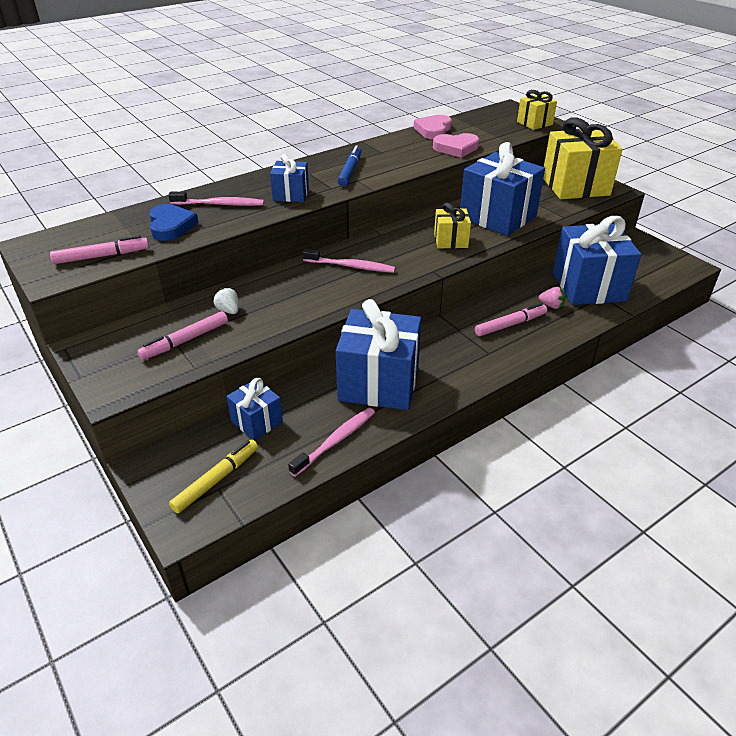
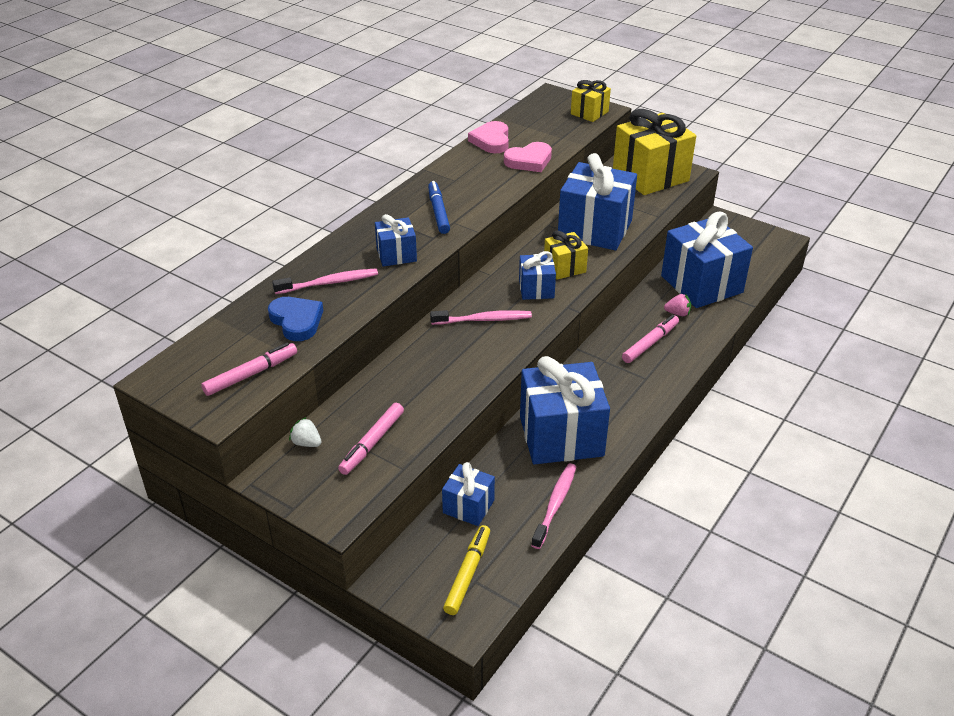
camera: 20 degrees left, 0 degrees up
(228, 310) = (392, 399): white strawberry -> white strawberry (306, 443)
(414, 252) = (536, 289): none -> blue gift

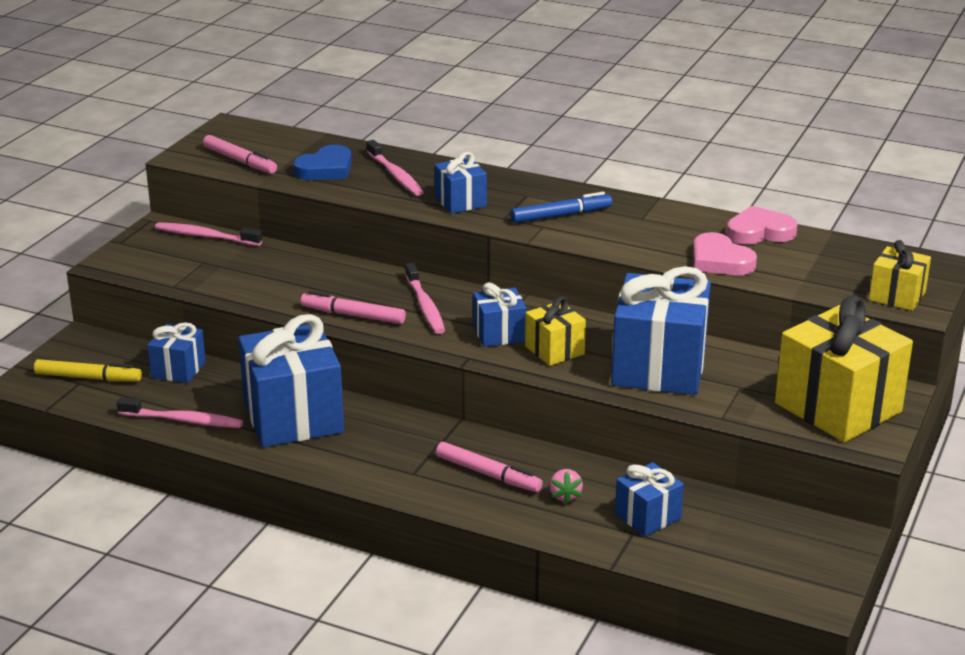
camera: 80 degrees right, 10 degrees down
(306, 443) = (206, 236): white strawberry -> pink toothbrush
(372, 443) = (207, 267): pink marker -> pink marker (353, 315)
(701, 284) = (647, 516): blue gift -> blue gift, size x0.51

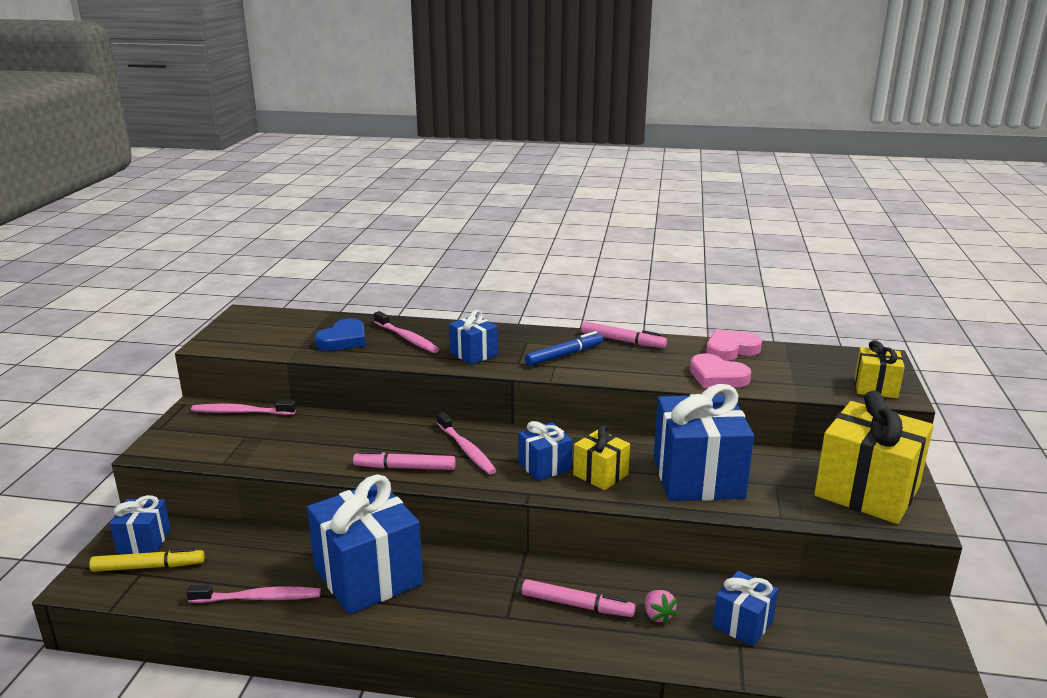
camera: 15 degrees left, 5 degrees down
(178, 369) = (239, 543): blue gift -> blue gift (144, 541)
(240, 161) = (263, 341): pink marker -> pink marker (622, 341)

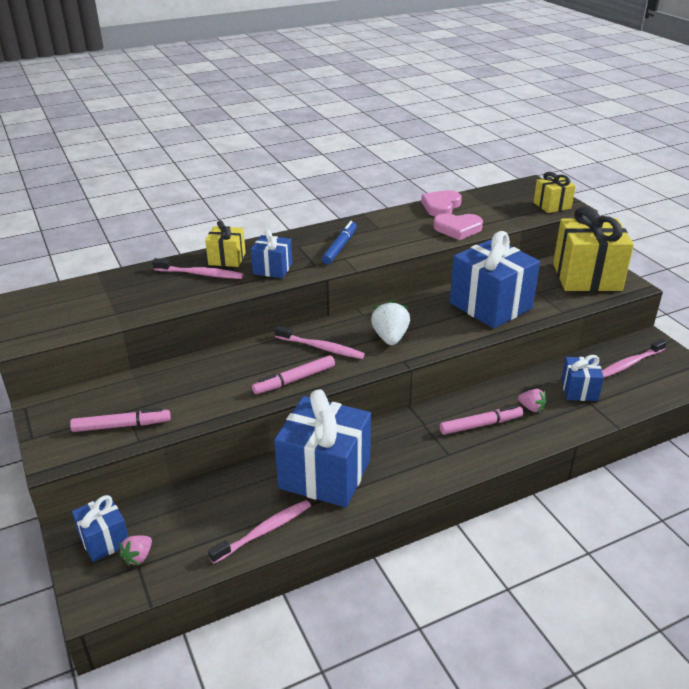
camera: 35 degrees left, 10 degrees up
(148, 567) = (138, 557): yellow marker -> pink strawberry
(241, 412) = (93, 393): pink toothbrush -> pink toothbrush (630, 364)
(343, 340) = (147, 294): blue heart -> none
(544, 466) = (390, 338): blue gift -> white strawberry
(600, 475) = (432, 328): yellow gift -> yellow gift (227, 259)
(622, 341) = (365, 223): pink marker -> pink marker (121, 426)

